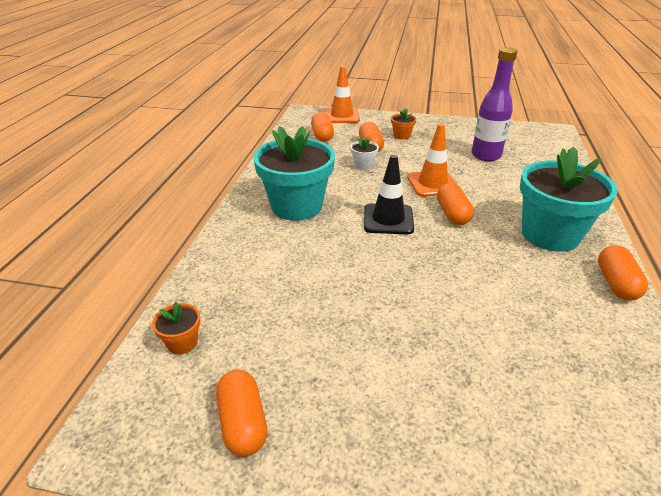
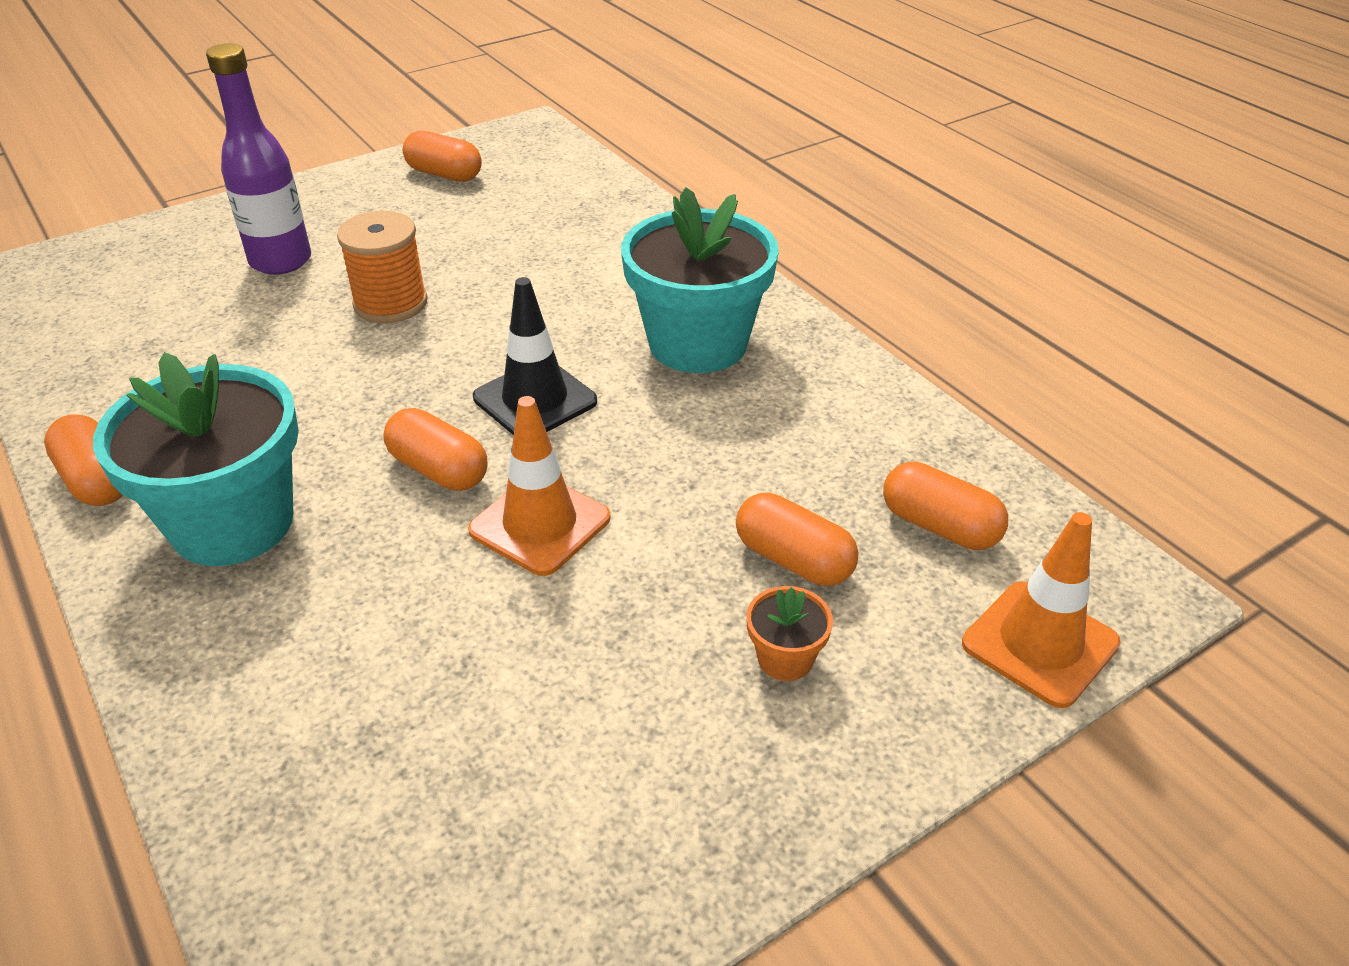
camera: 135 degrees right, 5 degrees up
(182, 342) = (572, 180): orange flower pot -> none
(363, 165) = (726, 490): white flower pot -> none
(404, 307) = (390, 303): none -> orange spool
(486, 155) = (501, 716): purple bottle -> purple bottle (281, 261)

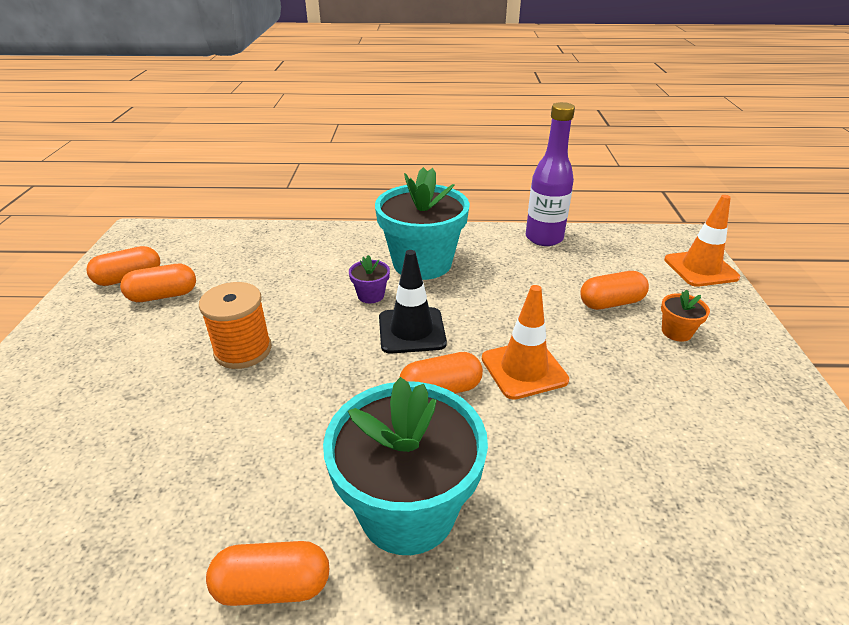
camera: 55 degrees left, 5 degrees down
(281, 261) = (114, 383): purple bottle -> purple bottle (544, 238)
(577, 337) = (371, 295): none -> purple flower pot
(939, 526) = (615, 259): orange capsule -> orange capsule (163, 295)

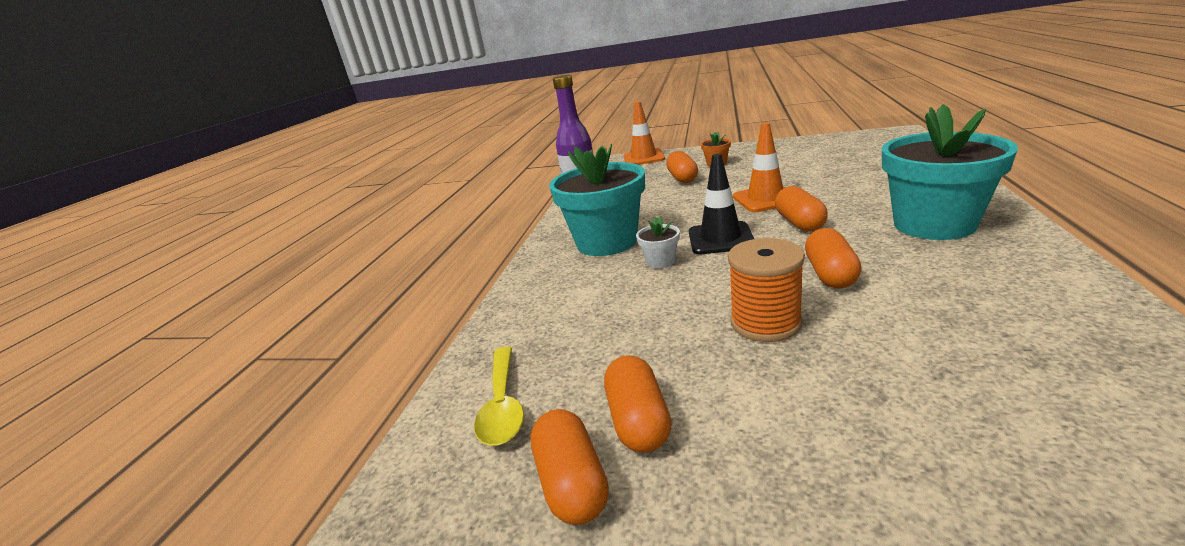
camera: 75 degrees left, 10 degrees down
(204, 248) = (502, 405): none -> yellow spoon
(273, 586) = (1049, 261): orange capsule -> orange capsule (830, 274)
(371, 295) = (660, 261): purple flower pot -> white flower pot

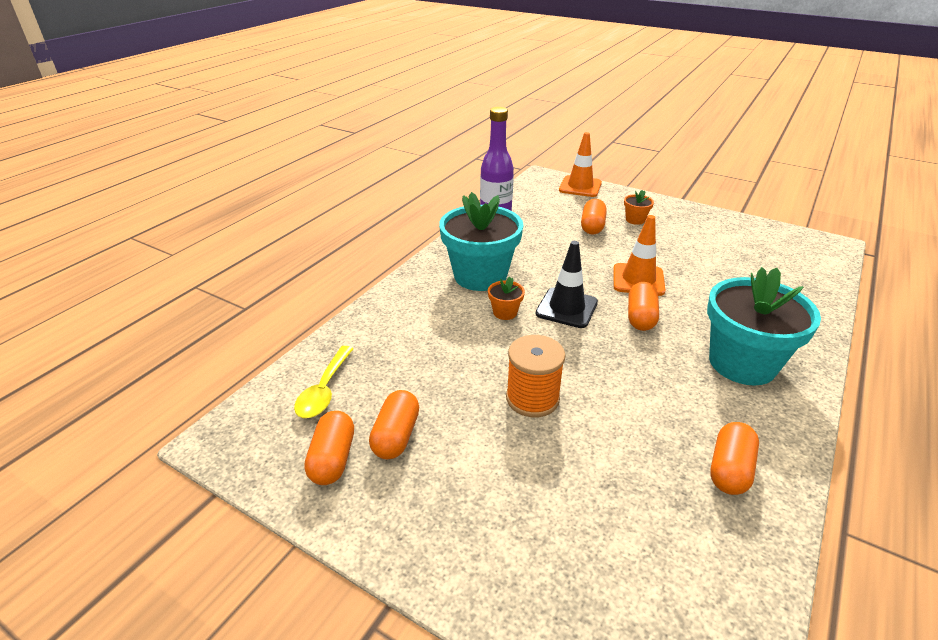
camera: 15 degrees right, 10 degrees up
(660, 261) = (505, 312): white flower pot -> orange flower pot
(830, 274) = (615, 376): orange capsule -> orange capsule (729, 469)

